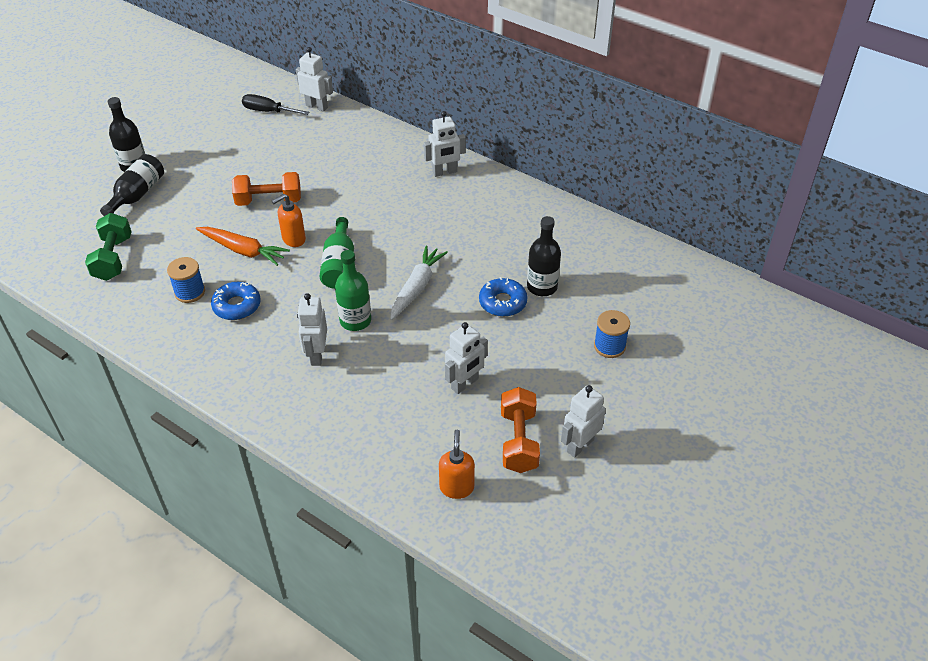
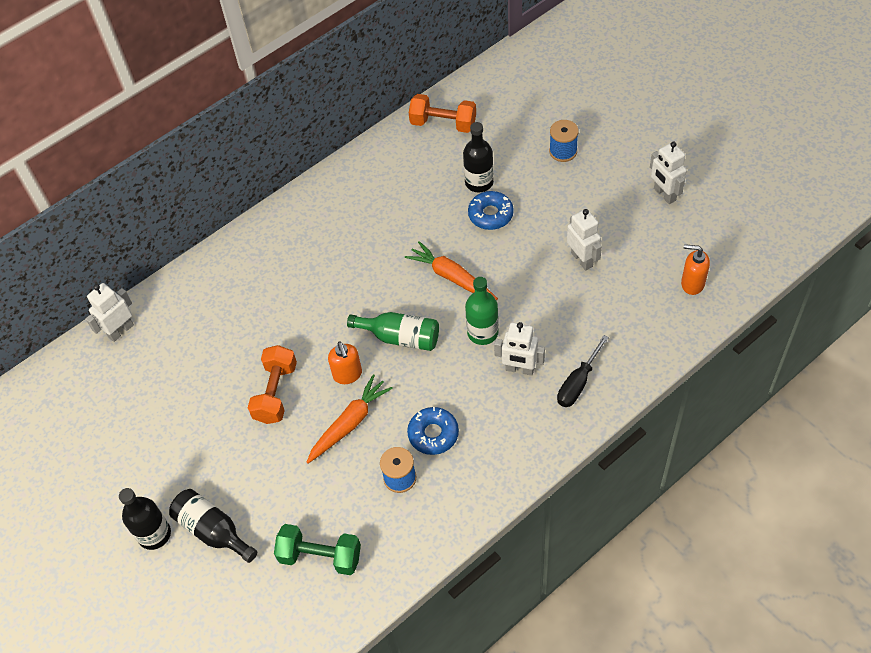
camera: 70 degrees left, 10 degrees up
(268, 111) = (107, 381): black screwdriver -> black screwdriver (578, 383)
(417, 287) = (451, 277): white carrot -> orange carrot
(444, 172) = (289, 228): white robot -> none
(518, 441) = (652, 233): orange dumbbell -> orange dumbbell (443, 124)

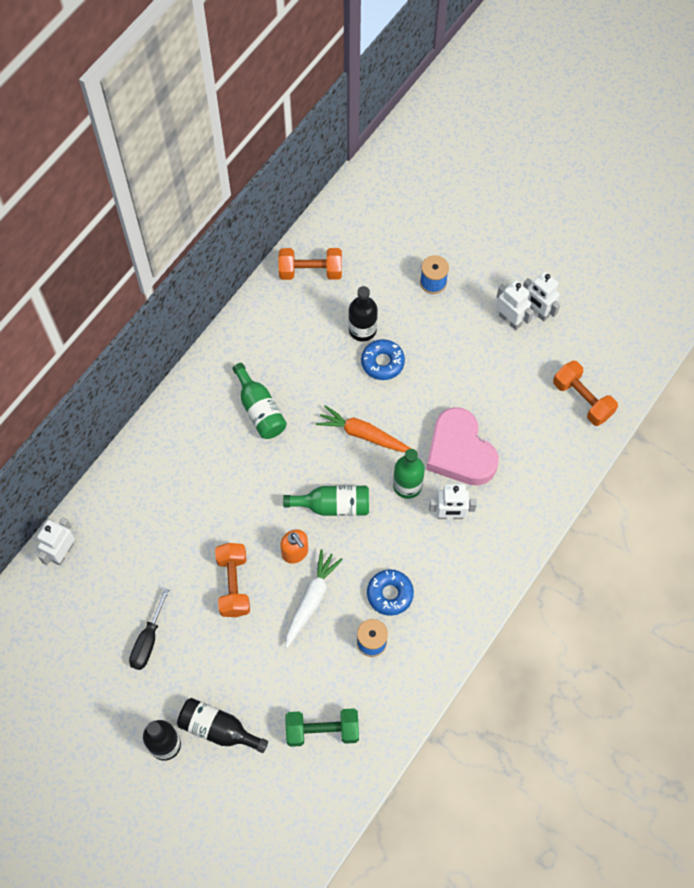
camera: 20 degrees left, 10 degrees up
(349, 423) = (311, 600): orange carrot -> white carrot
(355, 236) = (260, 410): none -> green bottle
(547, 311) = (460, 452): none -> pink heart
(578, 383) = (505, 518): black screwdriver -> black screwdriver (148, 640)
(582, 259) = (478, 393): white robot -> white robot (510, 320)
(692, 284) = (582, 399): orange soap dispenser -> orange dumbbell

